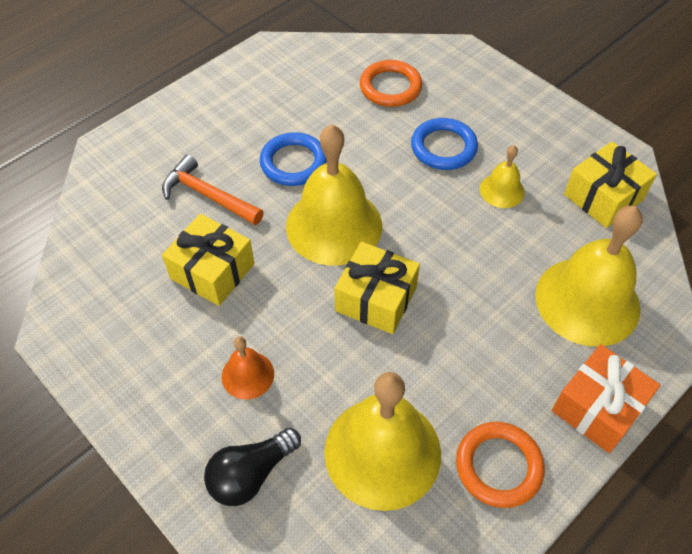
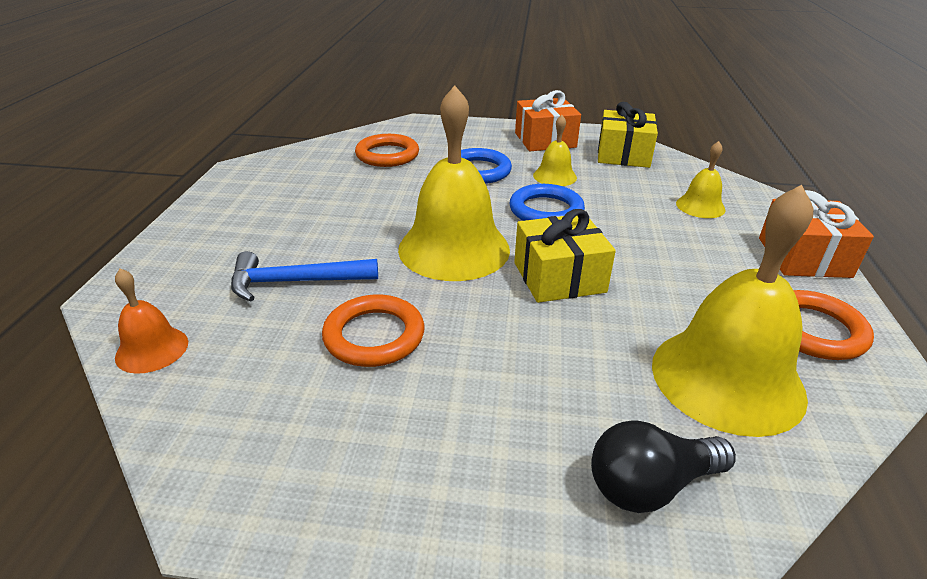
camera: 40 degrees left, 20 degrees down
(208, 196) = (296, 282): orange hammer -> blue hammer
(212, 271) = (374, 336): yellow gift -> orange ring
(247, 375) = (524, 398): orange bell -> orange bell (152, 349)
(251, 474) = (650, 485): black light bulb -> black light bulb turned 60 degrees clockwise
(293, 163) = (359, 225): blue ring -> blue ring (546, 210)
(551, 137) = (545, 140): none -> orange gift
(587, 301) = (700, 206): yellow bell -> yellow bell, size x0.48

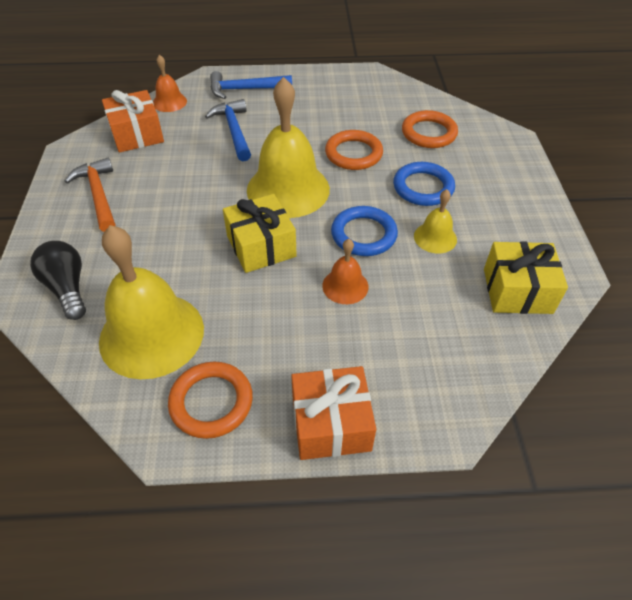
camera: 80 degrees right, 15 degrees up
(188, 264) = (245, 89): none -> blue hammer
(374, 336) = (185, 170): orange ring -> orange ring (353, 154)
(403, 450) = (98, 195): none -> orange hammer
(545, 140) = (521, 227): orange gift -> orange gift (137, 134)
(624, 230) = (345, 286): none -> orange bell
(700, 206) = (414, 349): yellow bell -> none

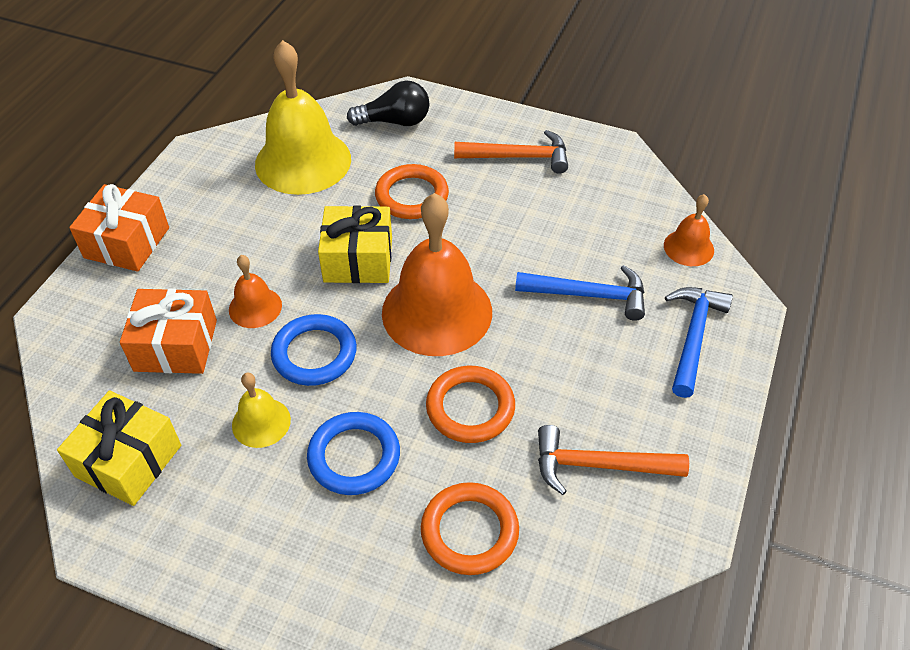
camera: 115 degrees right, 0 degrees up
(137, 134) = (622, 204): orange gift -> orange gift (176, 345)
(211, 402) = (208, 180): orange ring -> orange ring (412, 196)
(288, 189) = (437, 311): yellow bell -> orange bell
(355, 103) = (599, 465): none -> orange hammer

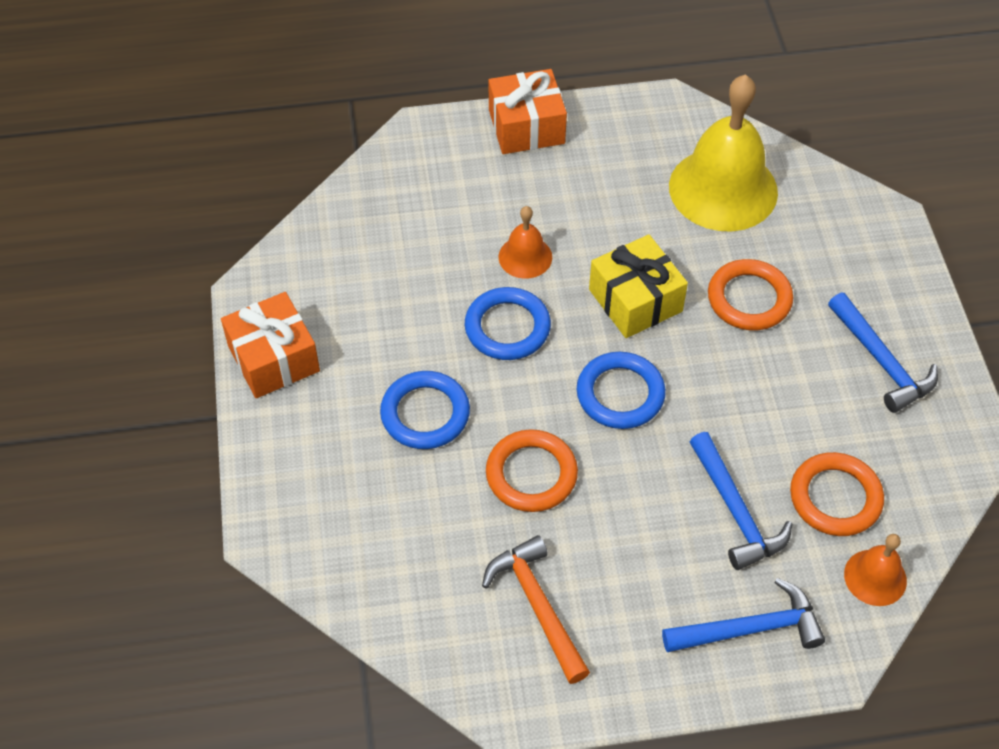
camera: 60 degrees right, 5 degrees up
(128, 461) = (325, 266): yellow gift -> none
(176, 345) = (447, 228): orange gift -> orange gift (273, 358)
(261, 422) = (415, 330): yellow bell -> none
(394, 121) = (841, 230): black light bulb -> none
(437, 311) = (620, 394): orange bell -> blue ring
(469, 531) = (408, 534): orange ring -> orange ring (835, 497)
(518, 157) = (881, 361): orange hammer -> blue hammer

